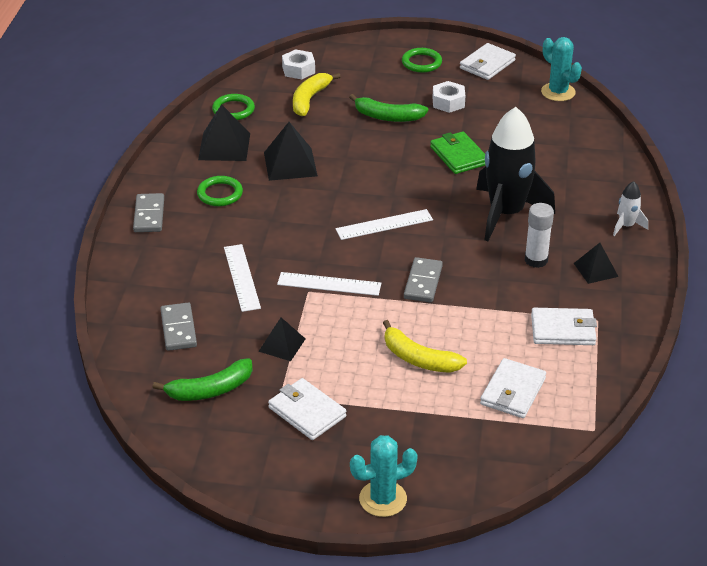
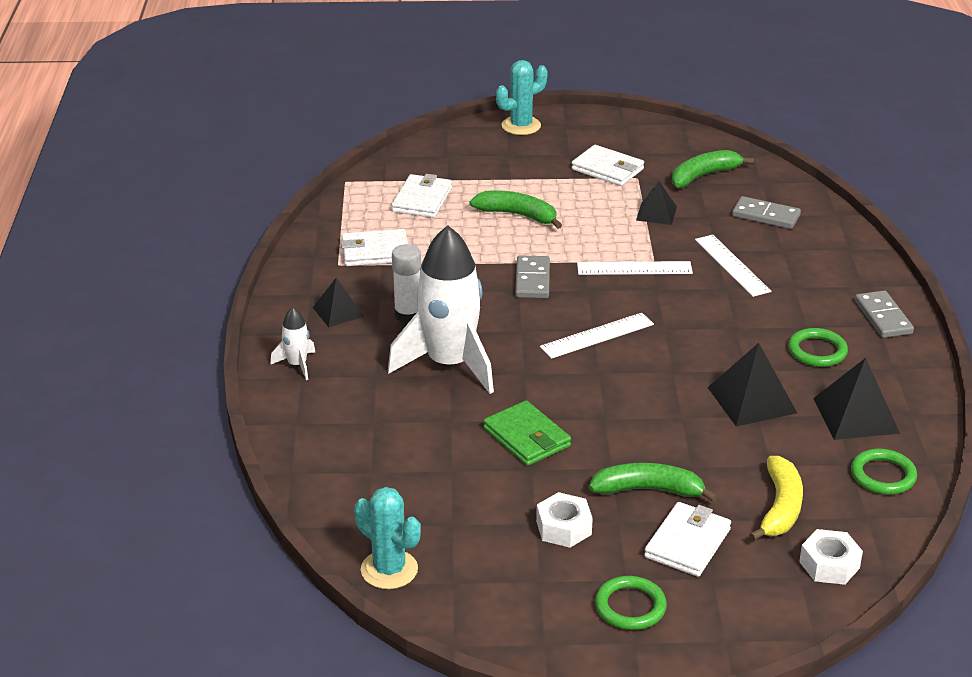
camera: 170 degrees right, 5 degrees down
(178, 329) = (765, 216): grey domino -> grey domino turned 45 degrees counterclockwise
(418, 359) = (518, 215): yellow banana -> green banana
(487, 64) = (515, 617): white wallet -> white wallet (687, 543)
(506, 213) = (449, 364): black rocket -> white rocket

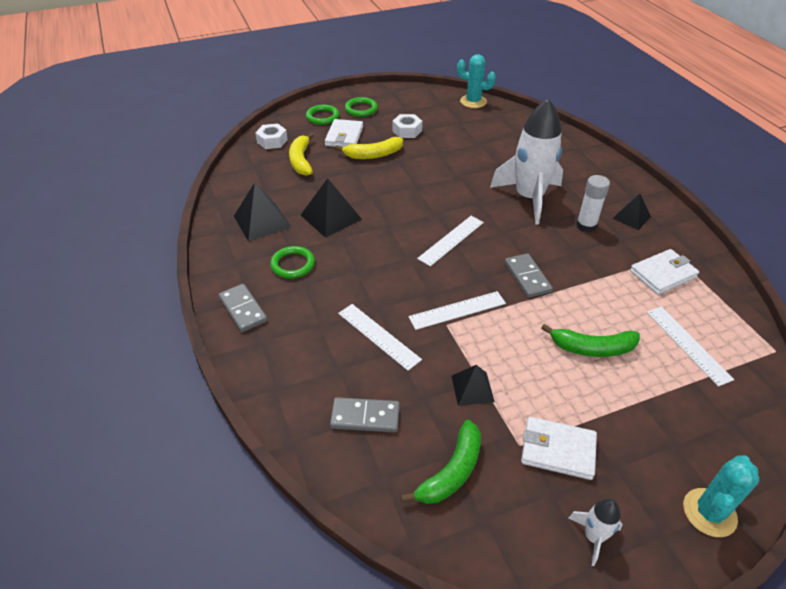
camera: 160 degrees right, 10 degrees up
(297, 365) = (614, 178): white rocket -> white rocket (593, 537)
(422, 200) = (688, 344): white wallet -> white ruler
(526, 437) = (452, 166): green wallet -> none
(648, 490) = (373, 155): green banana -> yellow banana
(883, 475) = (244, 188): green ring -> green ring (322, 117)

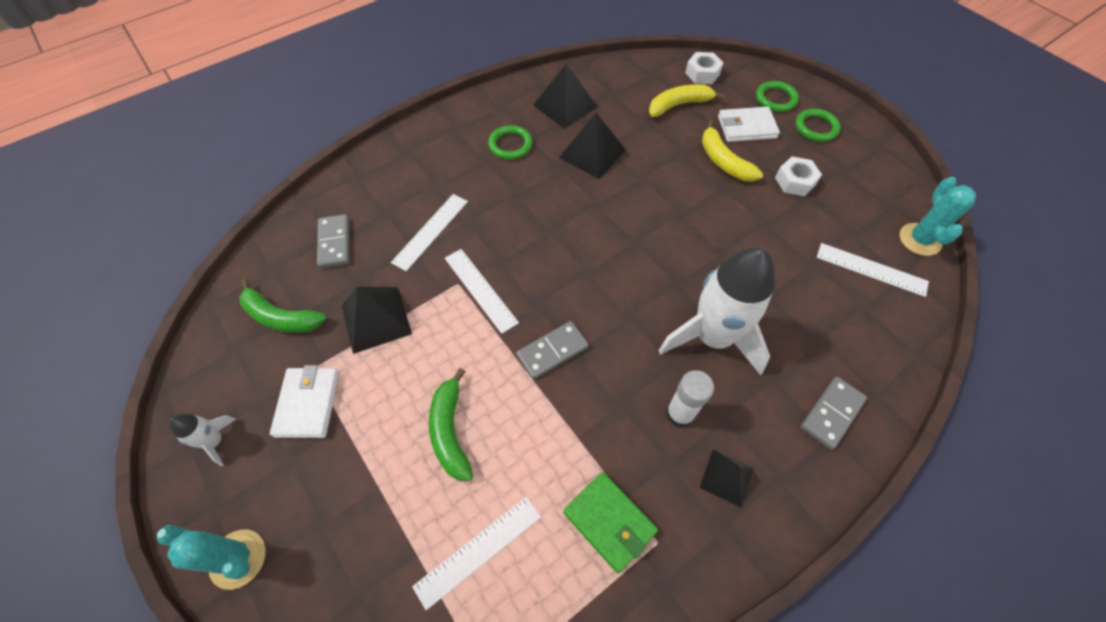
camera: 75 degrees right, 15 degrees up
(243, 309) = (443, 129): grey domino -> grey domino (832, 413)
(451, 240) = (593, 265): white ruler -> white ruler (871, 269)
(472, 388) = (376, 319): black pyramid -> black pyramid, size x1.59
(663, 274) = (609, 522): white wallet -> green wallet

